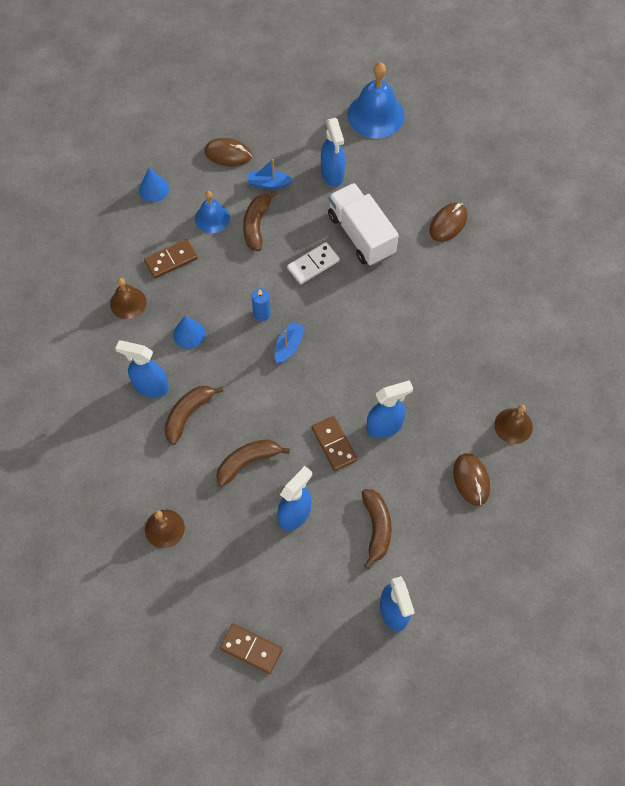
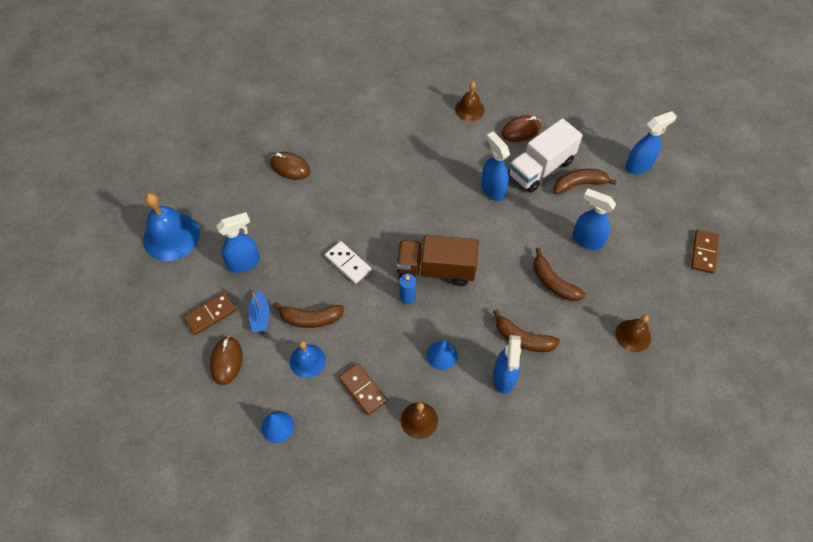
camera: 100 degrees left, 5 degrees down
(289, 346) = (436, 269): blue boat -> brown truck
(334, 444) = (518, 222): brown domino -> brown domino (210, 314)
(361, 235) = (310, 230): white truck -> white truck (540, 168)

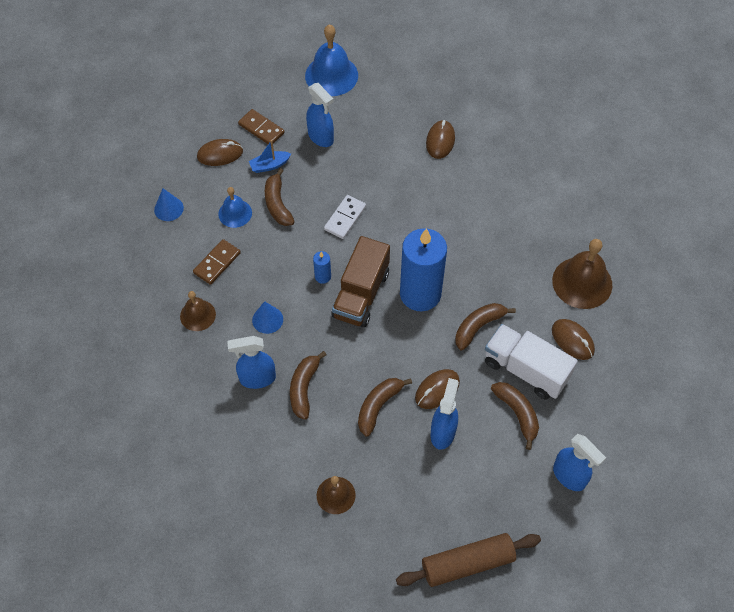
camera: 75 degrees right, 0 degrees up
(436, 269) = (361, 294): brown truck -> brown truck turned 150 degrees counterclockwise
(448, 223) = (420, 294): none -> blue candle
(469, 109) = (582, 282): brown bell -> brown bell, size x1.71
(492, 189) = (478, 327): blue spray bottle -> brown banana
(546, 234) = (437, 390): none -> brown mouse
(703, 252) = (467, 563): brown domino -> brown rolling pin

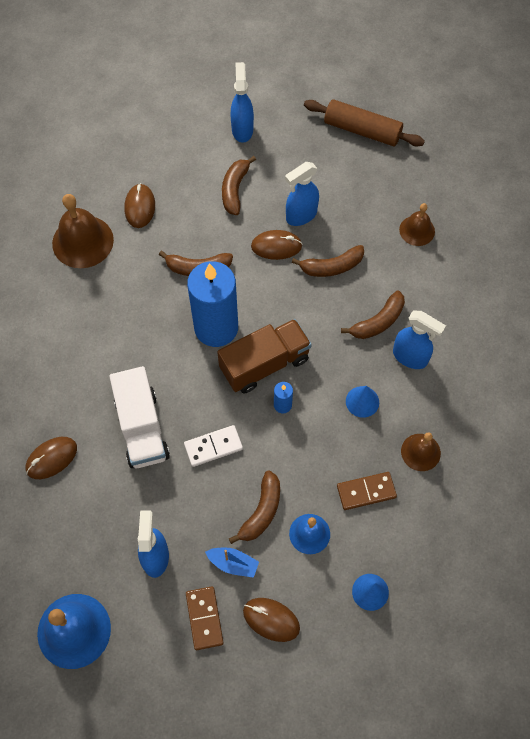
camera: 140 degrees left, 5 degrees up
(526, 370) = (197, 213): white truck -> white truck (142, 428)

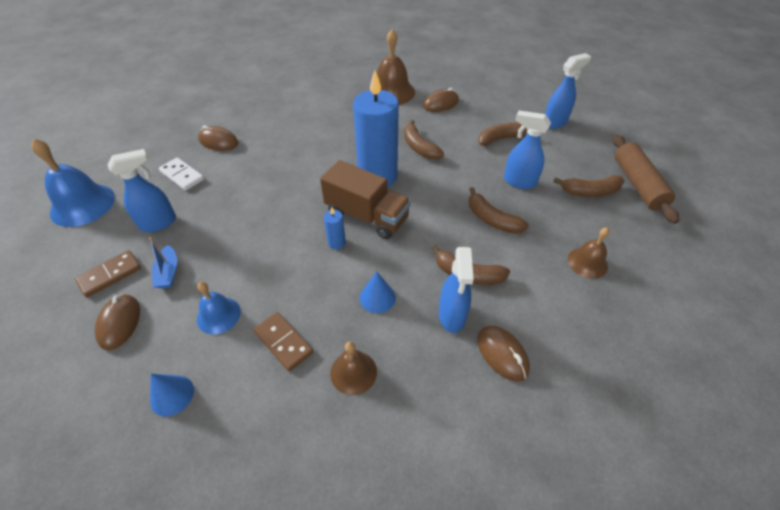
camera: 60 degrees right, 15 degrees down
(142, 428) = (266, 172): white truck -> none
(213, 446) = (272, 216): white domino -> white domino (182, 175)
(261, 511) = (226, 271): brown banana -> brown banana (590, 192)
(276, 246) = (477, 179): brown mouse -> brown mouse (502, 354)

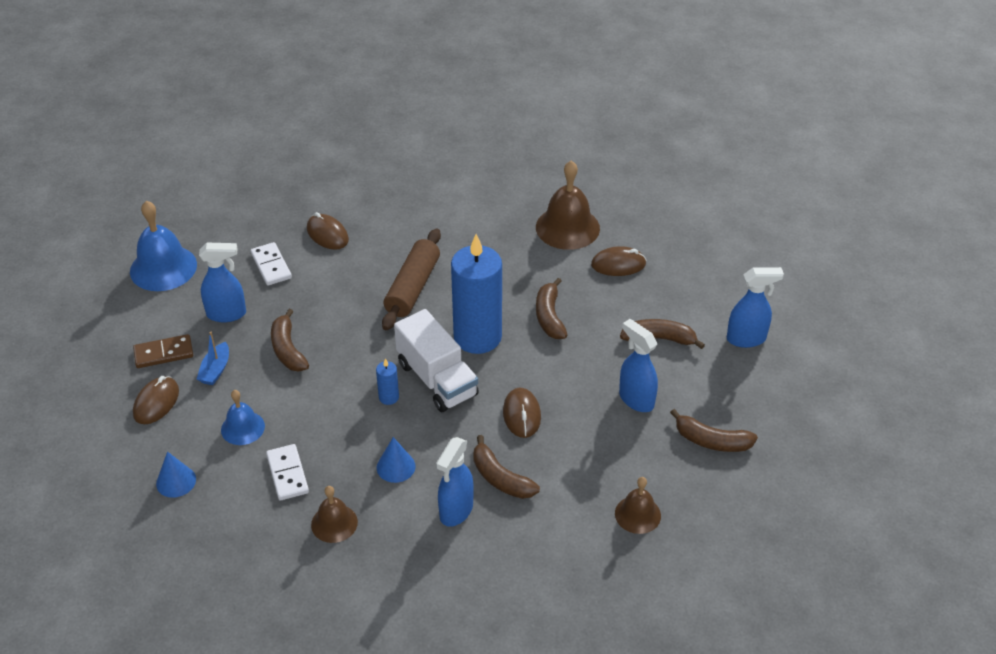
camera: 25 degrees right, 5 degrees down
(283, 342) = (287, 474): brown domino -> white domino
(366, 216) = (437, 379): brown truck -> white truck
(492, 219) = (570, 431): brown banana -> brown banana (288, 349)
(502, 354) = (479, 562): brown mouse -> brown mouse (522, 415)
(637, 184) = (779, 453): brown rolling pin -> brown rolling pin (412, 287)

